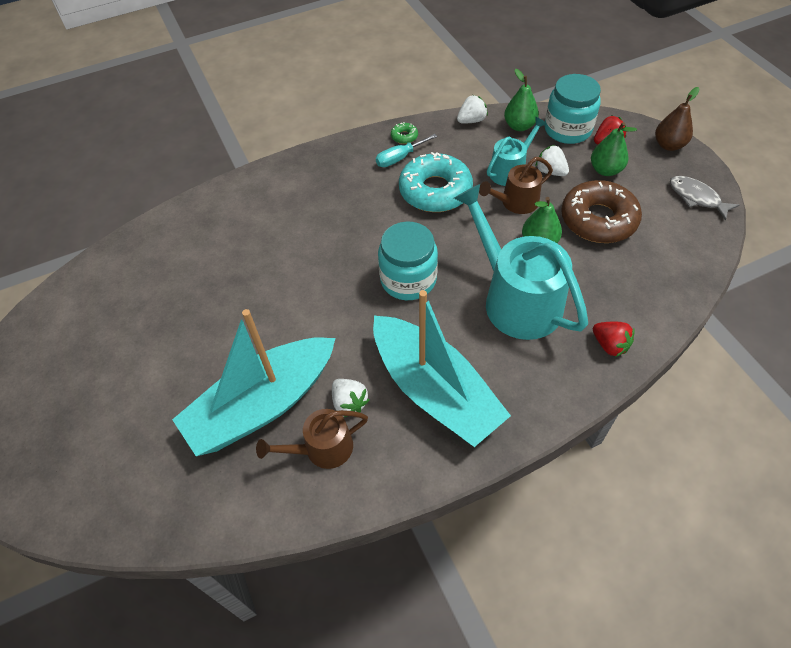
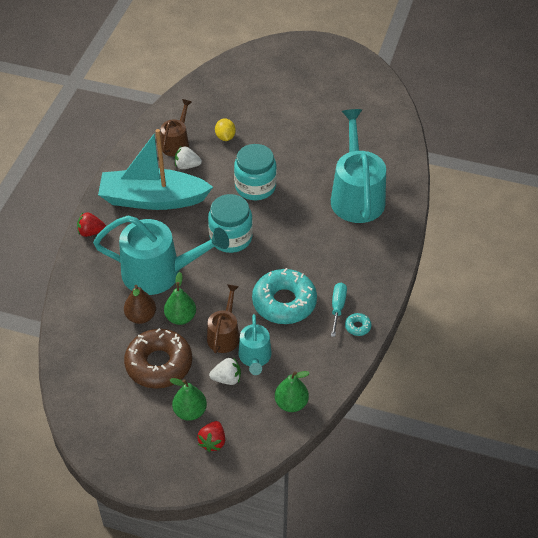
camera: 130 degrees right, 5 degrees down
(249, 228) = (356, 196): none -> turquoise watering can
(262, 405) = (225, 137): turquoise boat -> yellow lemon
(404, 136) = (357, 327): green donut -> turquoise donut
(471, 120) = (330, 380): white strawberry -> none
(567, 129) = (253, 430): turquoise jar -> turquoise jar (255, 187)
(609, 345) = (83, 286): red strawberry -> red strawberry (91, 232)
(668, 145) = (163, 477): brown pear -> brown pear (141, 316)
(696, 197) = (106, 438): grey fish -> none

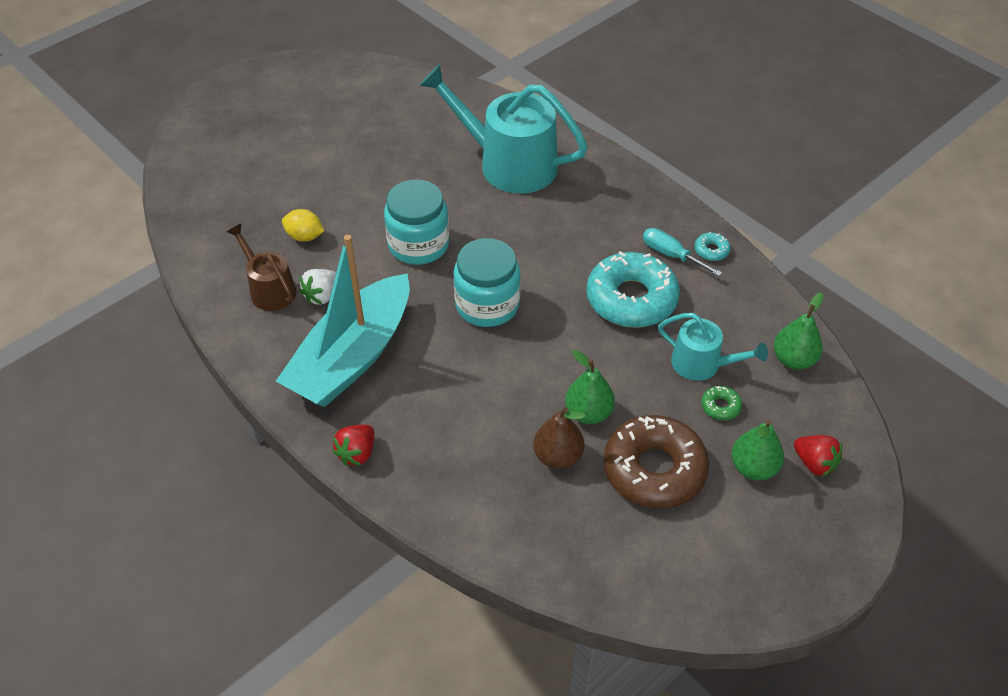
camera: 60 degrees left, 0 degrees up
(159, 272) = (492, 404): turquoise watering can -> none
(224, 335) = (647, 379): brown watering can -> none
(227, 379) = (720, 406): white strawberry -> green donut

